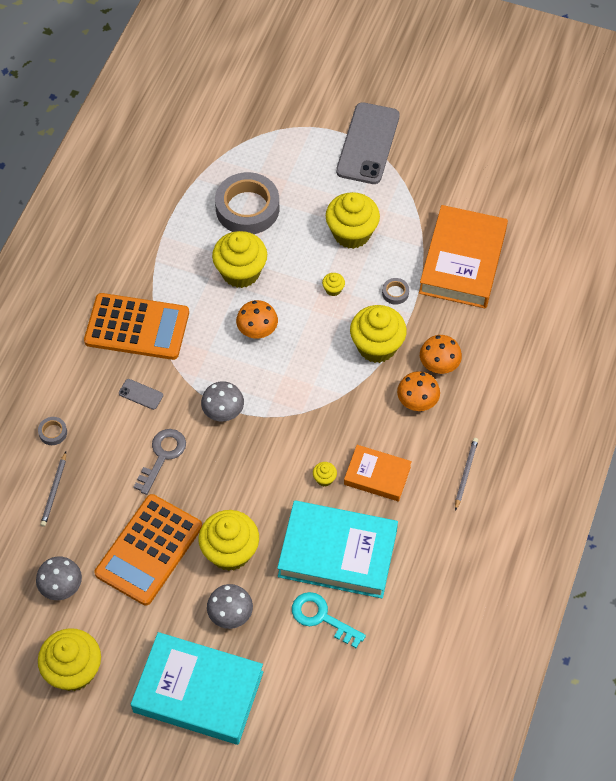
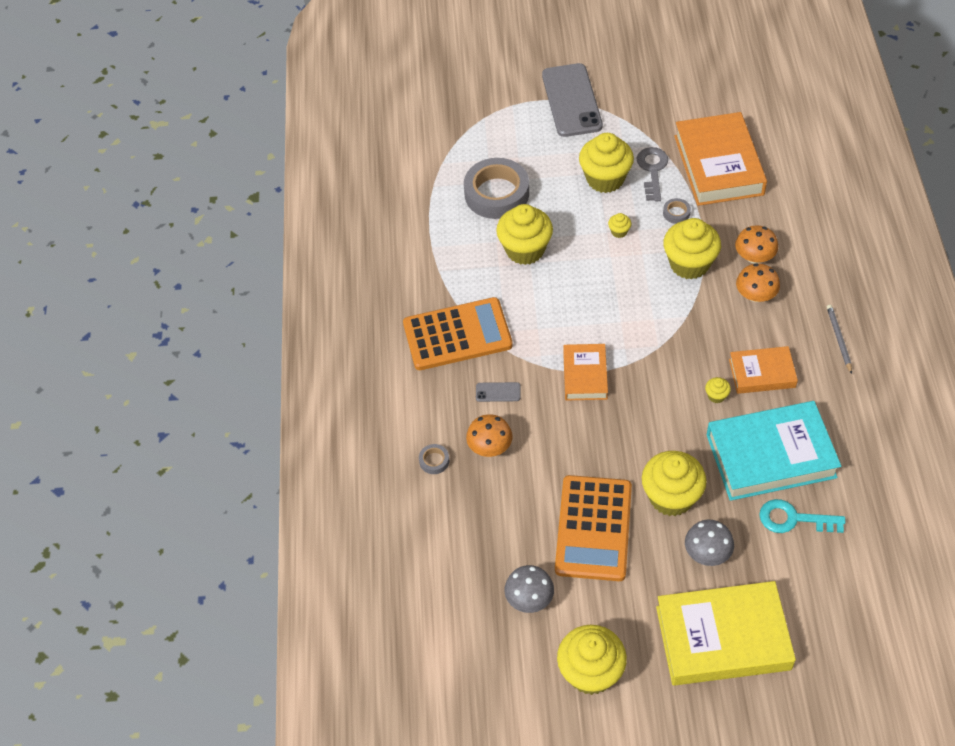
camera: 20 degrees left, 5 degrees down
(54, 491) = (468, 513): grey pencil -> none
(162, 456) = (553, 438): grey key -> grey key (652, 170)
(198, 691) = (723, 638): turquoise book -> yellow book
(223, 411) = (585, 375): grey mushroom -> orange book
(257, 329) = (571, 292): orange mushroom -> orange mushroom (490, 447)

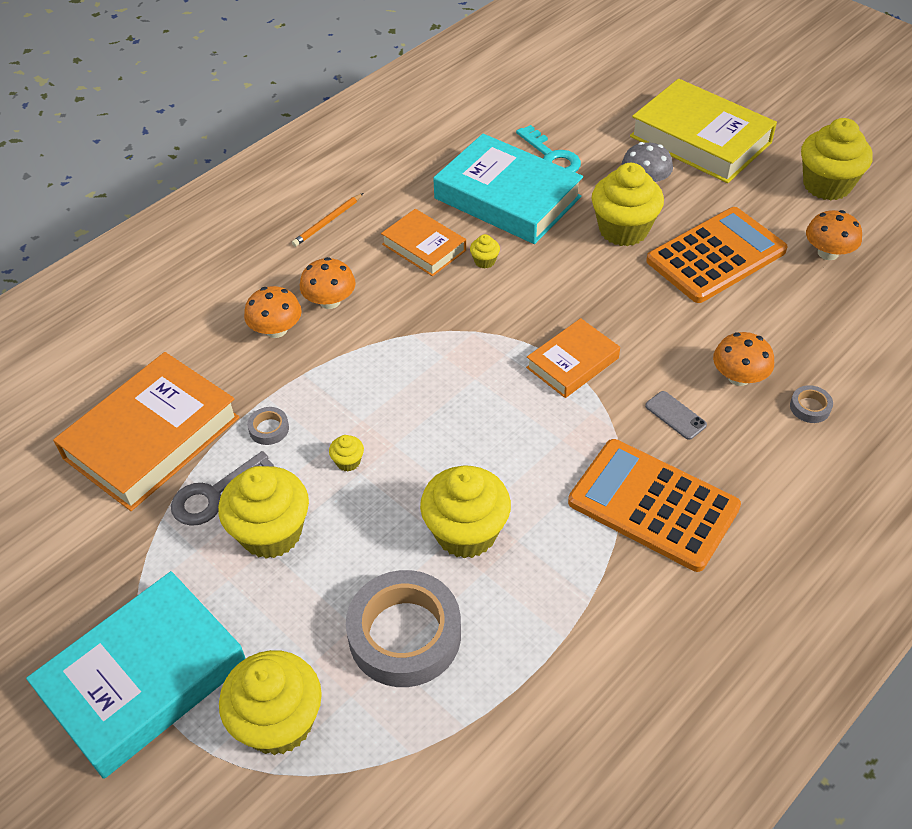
camera: 135 degrees left, 5 degrees down
(529, 598) = (828, 253): grey mushroom -> orange mushroom
(571, 100) = (143, 678): grey phone -> turquoise book
(689, 264) = (337, 373): yellow cupcake -> yellow cupcake (278, 722)
(838, 339) = (328, 222): grey pencil -> orange pencil

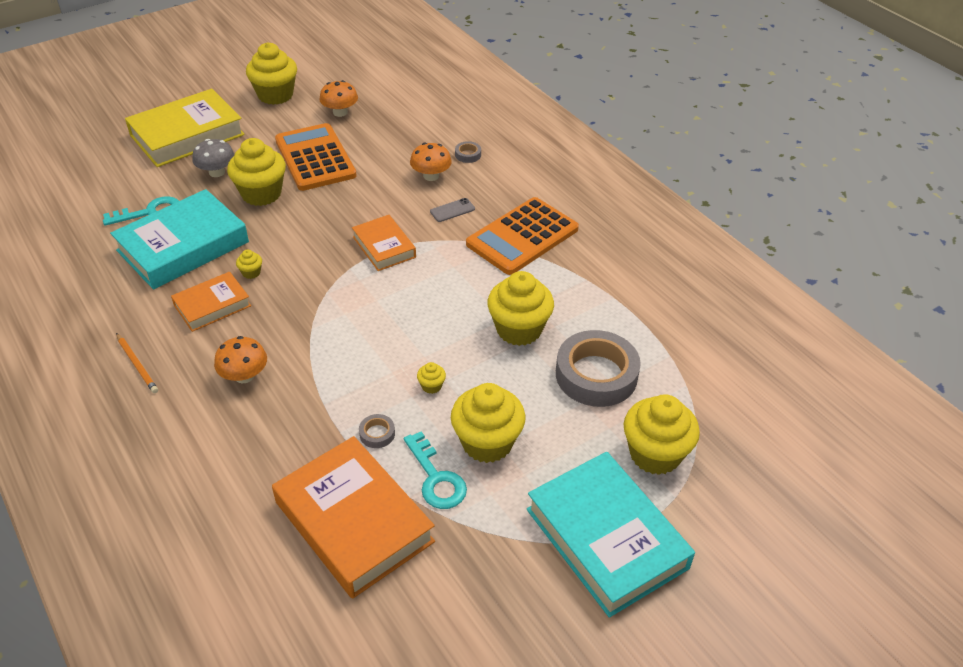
camera: 80 degrees left, 5 degrees down
(214, 494) = (436, 478): grey key -> turquoise key
(276, 330) = (260, 417): orange mushroom -> none

